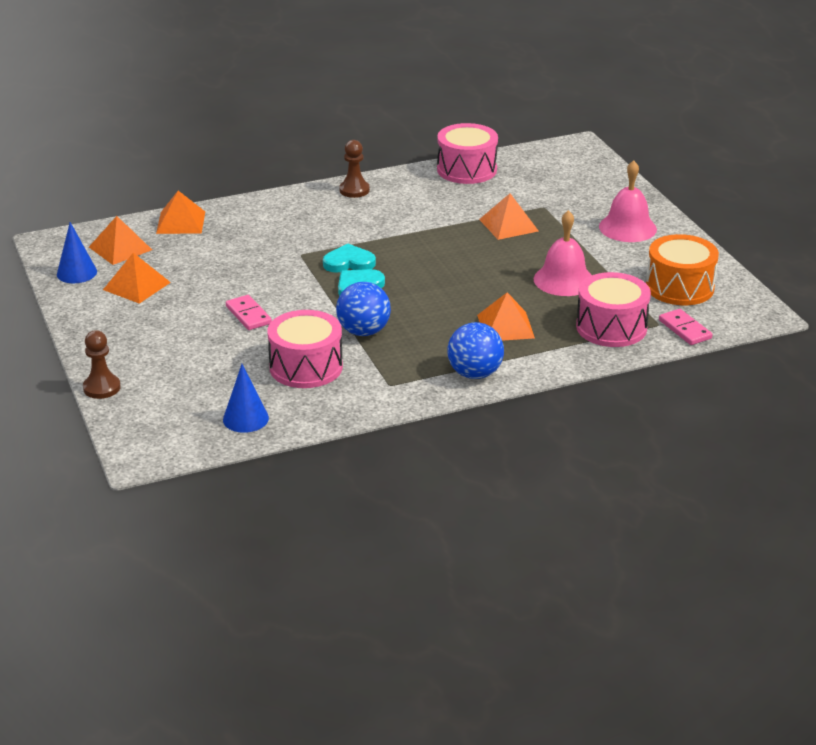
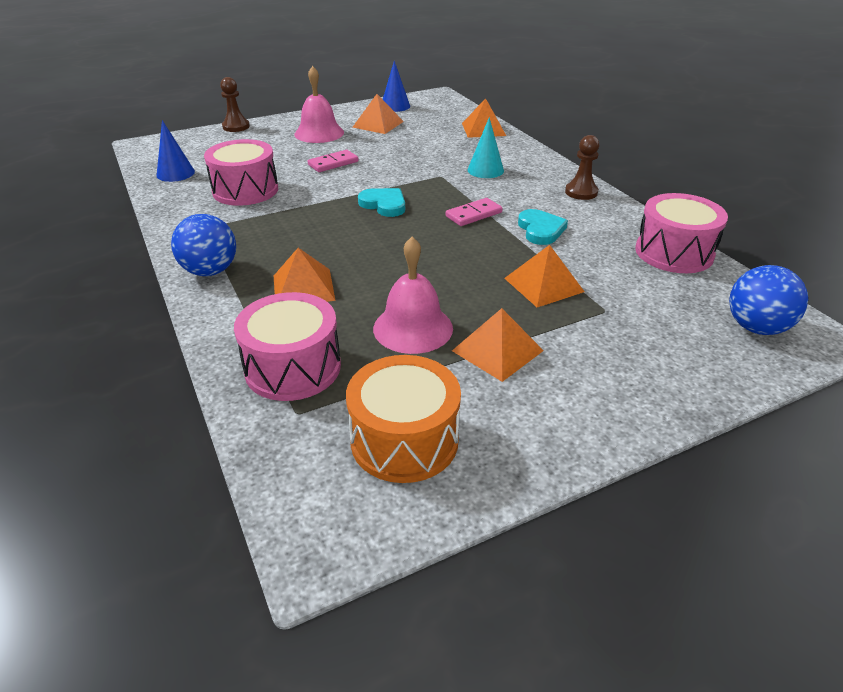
camera: 85 degrees right, 5 degrees up
(120, 248) = (434, 114): orange pyramid -> orange pyramid (497, 350)
(292, 230) = (485, 170): none -> turquoise cone
(349, 262) = (430, 198): turquoise heart -> turquoise heart (540, 230)
(363, 331) = (301, 211): blue ball -> blue ball (756, 327)
(627, 227) = (578, 387): pink bell -> pink bell (319, 133)
(684, 329) = (280, 441): pink domino -> pink domino (473, 214)

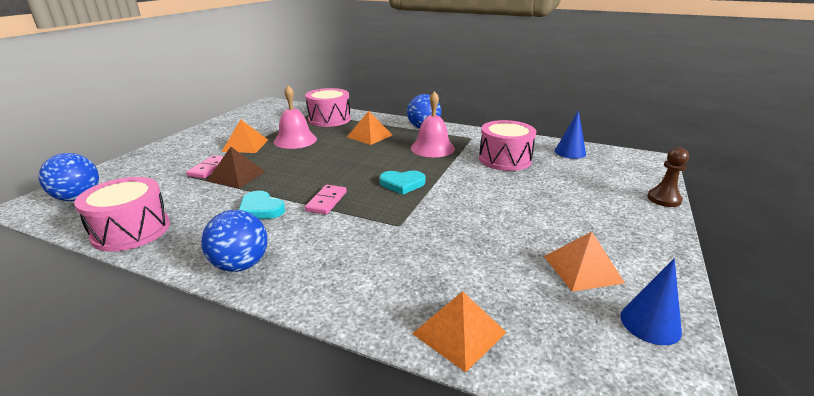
camera: 140 degrees right, 10 degrees down
(319, 133) = (594, 225): pink bell -> pink bell (432, 148)
(333, 163) = (504, 199): pink domino -> pink domino (209, 168)
(404, 440) = (263, 119): orange drum -> none
(485, 170) = (367, 251): turquoise cone -> none
(543, 284) = (236, 176): orange pyramid -> brown pyramid
(581, 192) = (240, 265): brown pawn -> blue ball

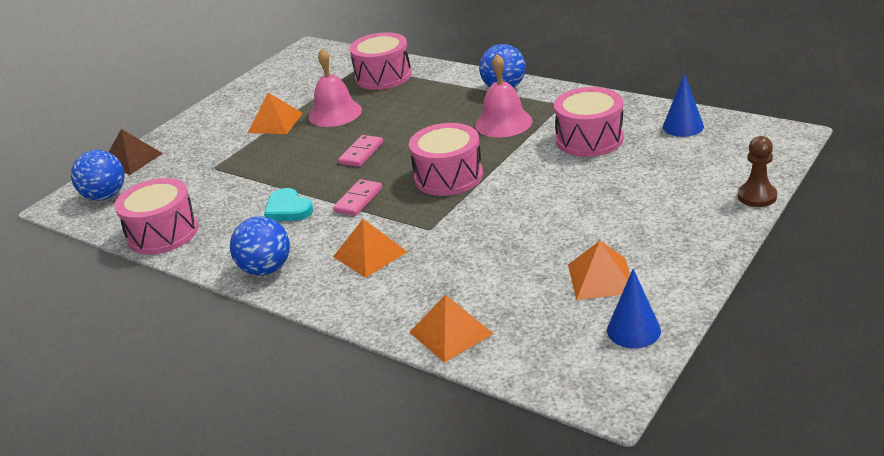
camera: 15 degrees right, 5 degrees up
(209, 168) = (234, 157): pink domino -> pink domino (361, 153)
(236, 176) = (264, 167): brown pyramid -> brown pyramid (132, 159)
(369, 136) = (429, 104): orange pyramid -> orange pyramid (370, 254)
(402, 184) = (448, 176): turquoise heart -> pink drum

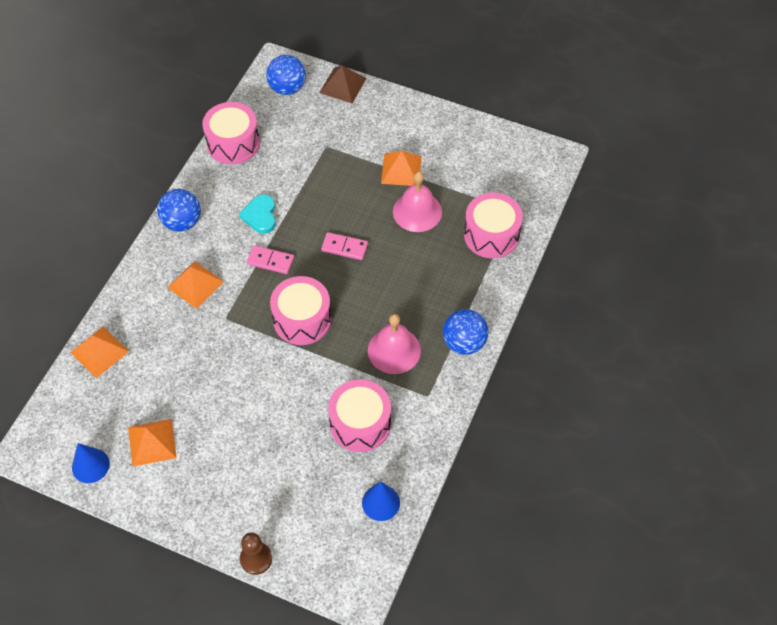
camera: 75 degrees right, 25 degrees up
(288, 209) = (260, 216): turquoise heart -> turquoise heart turned 45 degrees counterclockwise

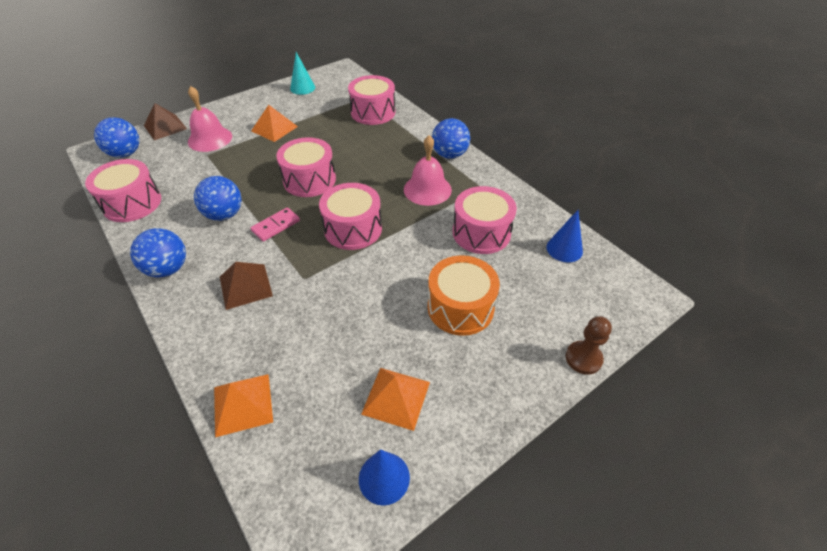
camera: 60 degrees left, 10 degrees down
(195, 284) = (245, 286): orange pyramid -> brown pyramid
(259, 446) = (460, 307): none -> orange drum
(260, 216) = (224, 215): turquoise heart -> blue ball
(344, 247) = (309, 180): pink domino -> pink drum
(417, 211) = (318, 135): pink bell -> pink bell (210, 139)
(490, 146) = (302, 88): none -> turquoise cone

